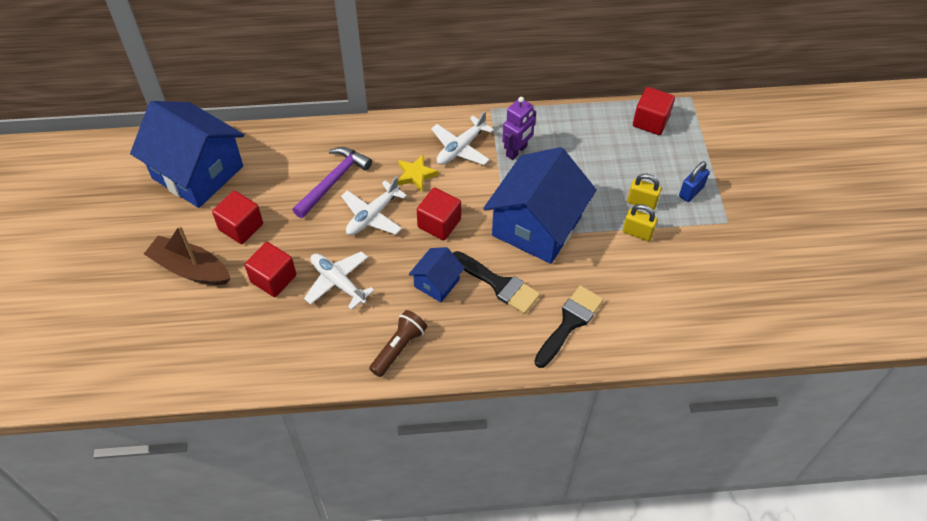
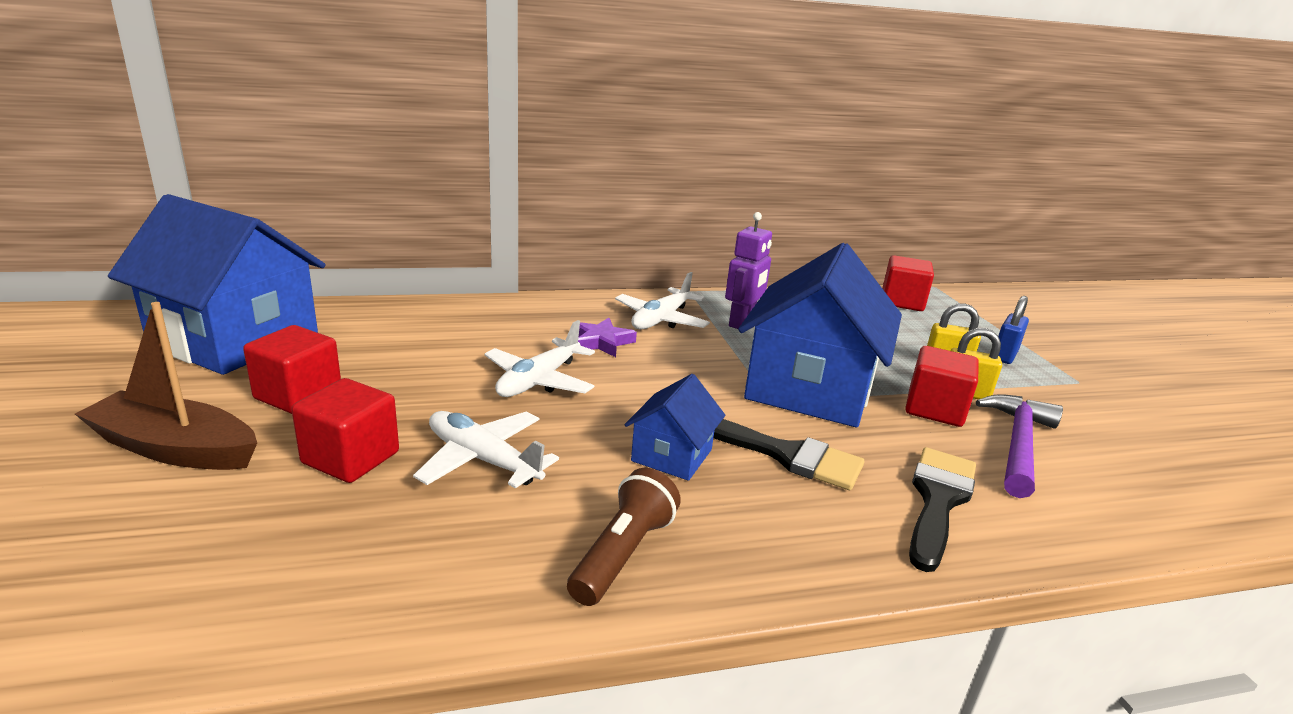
camera: 10 degrees left, 30 degrees down
(333, 181) = (470, 347): purple hammer -> purple hammer (1018, 444)
(415, 175) = (601, 342): yellow star -> purple star
(439, 223) = (653, 387): red cube -> red cube (934, 409)

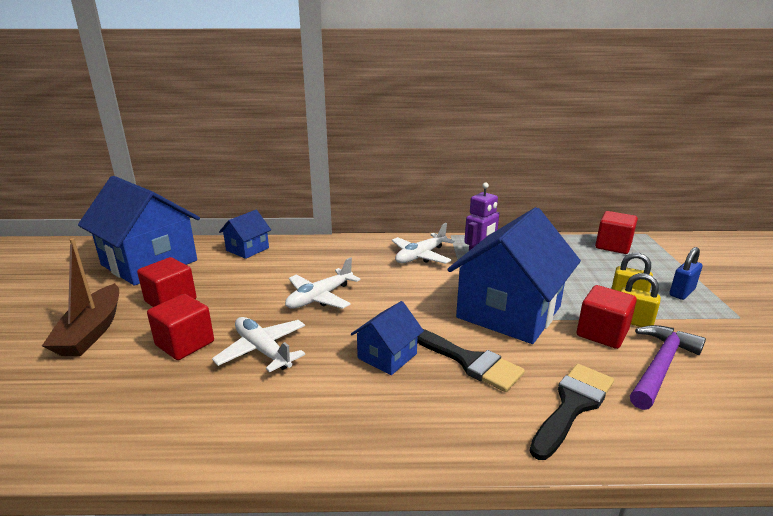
camera: 15 degrees right, 0 degrees up
(175, 448) = (92, 331): brown boat -> brown boat turned 120 degrees counterclockwise
(395, 315) = (247, 249): none -> blue house
(601, 342) = (372, 271): purple star -> none
(623, 554) = (325, 423): brown flashlight -> none

